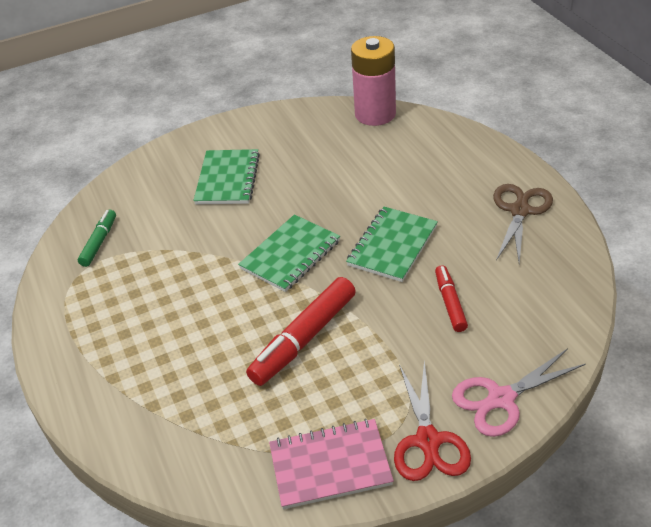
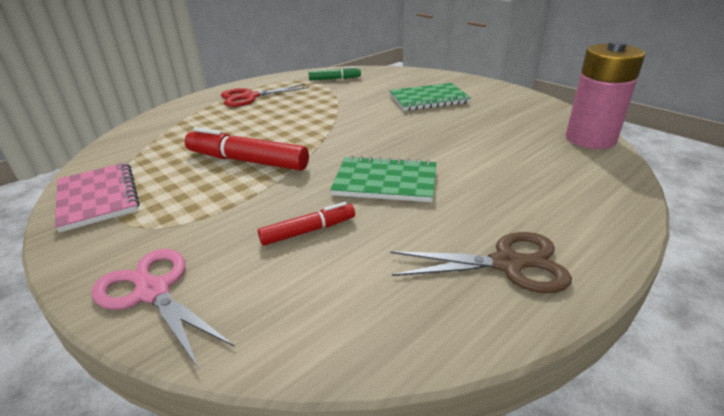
camera: 70 degrees right, 10 degrees down
(290, 255) = (349, 138): green notebook -> none
(428, 440) = (107, 246): red scissors -> red scissors (250, 97)

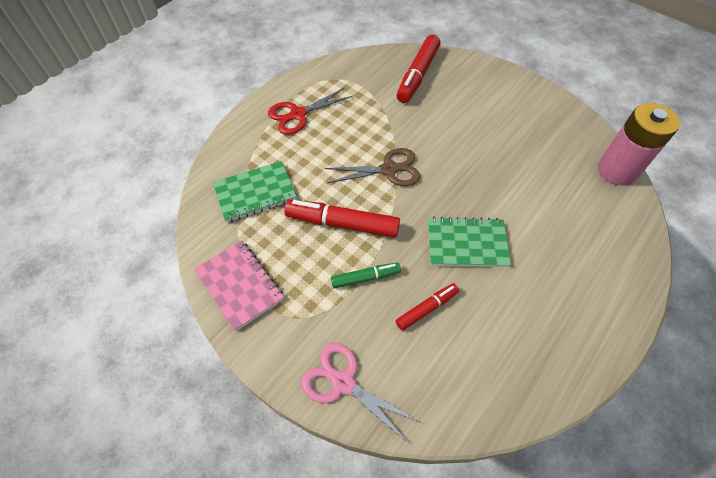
camera: 10 degrees left, 25 degrees up
(334, 79) = (370, 74): green marker -> green marker (365, 278)
(381, 80) = (417, 75): none -> red marker
(428, 99) = (472, 111): green notebook -> green notebook (255, 193)
(507, 264) = (570, 328): brown scissors -> brown scissors (388, 169)

